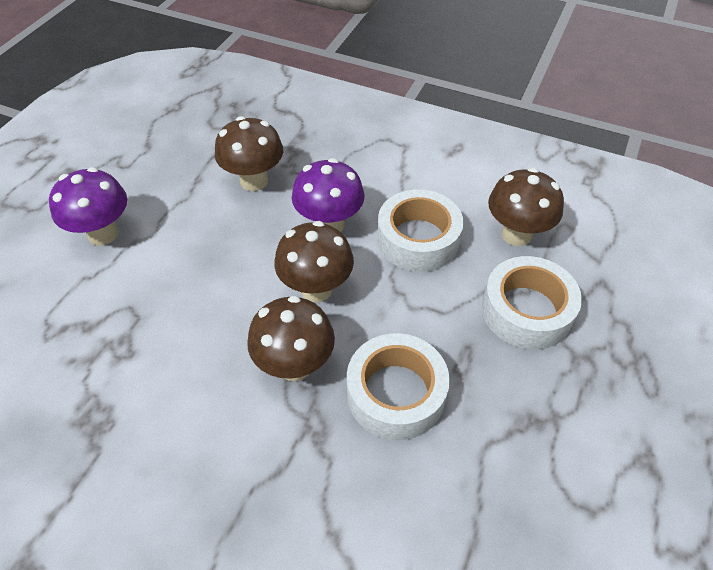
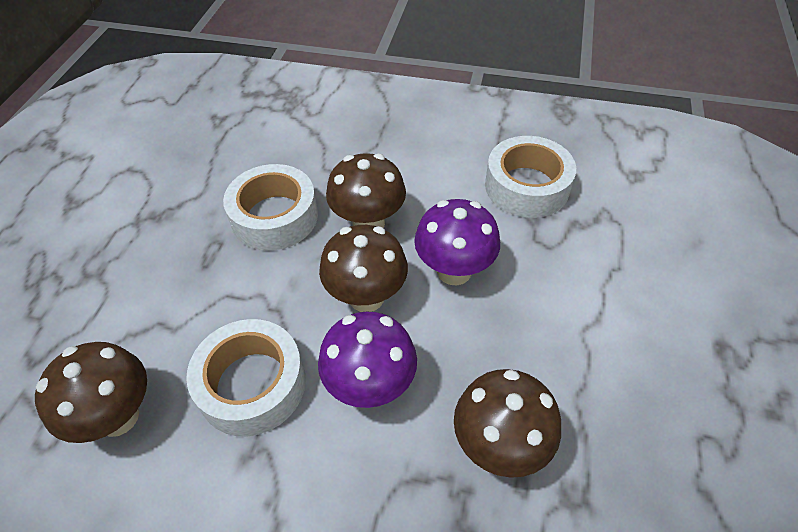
camera: 170 degrees right, 0 degrees up
(103, 234) = (641, 321): purple mushroom -> purple mushroom (454, 271)
(526, 311) = (134, 312): white tape -> white tape (527, 186)

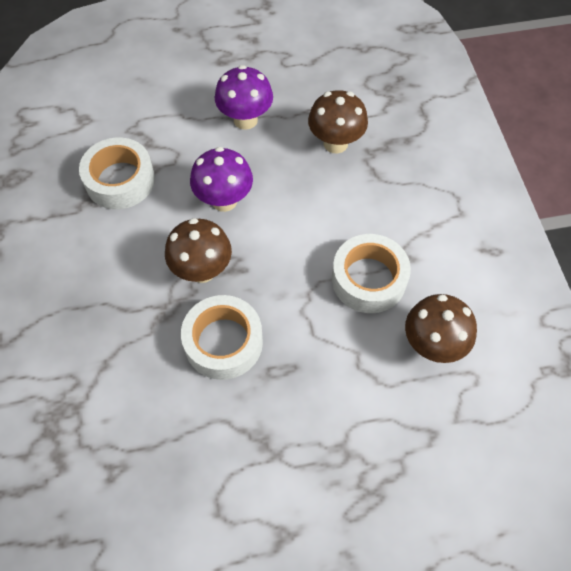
camera: 115 degrees left, 10 degrees up
(366, 297) = (271, 243): brown mushroom -> none
(370, 386) = (334, 215): purple mushroom -> purple mushroom (245, 120)

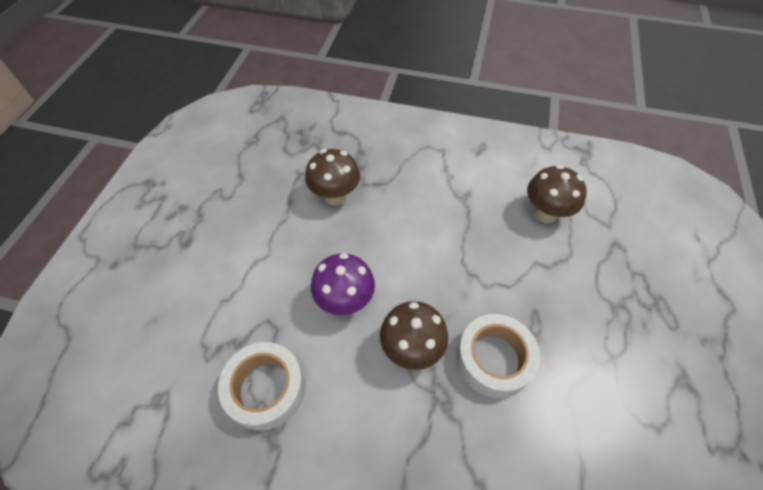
camera: 65 degrees left, 5 degrees down
(245, 120) = (267, 249): purple mushroom -> none
(368, 279) = (474, 228): white tape -> none

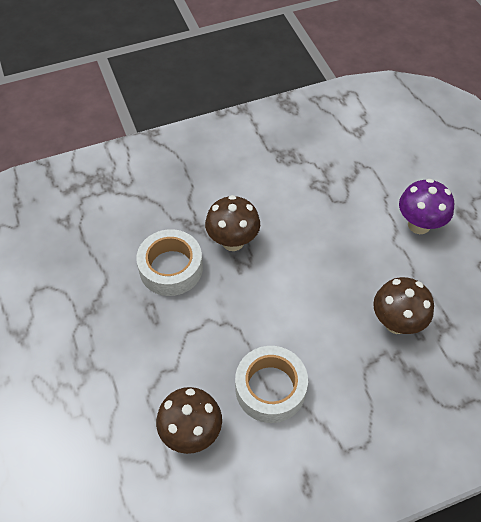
camera: 145 degrees right, 0 degrees up
(266, 389) = (305, 169): white tape -> white tape (270, 388)
(345, 301) = (305, 244): purple mushroom -> purple mushroom (419, 225)

